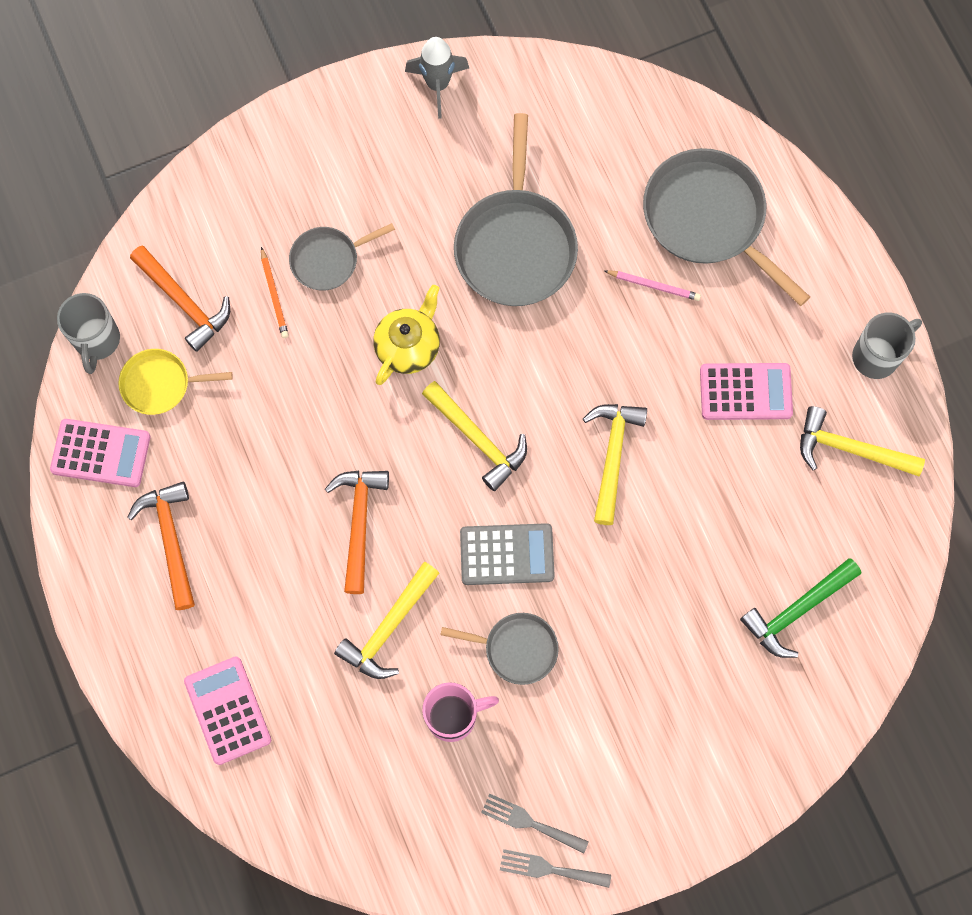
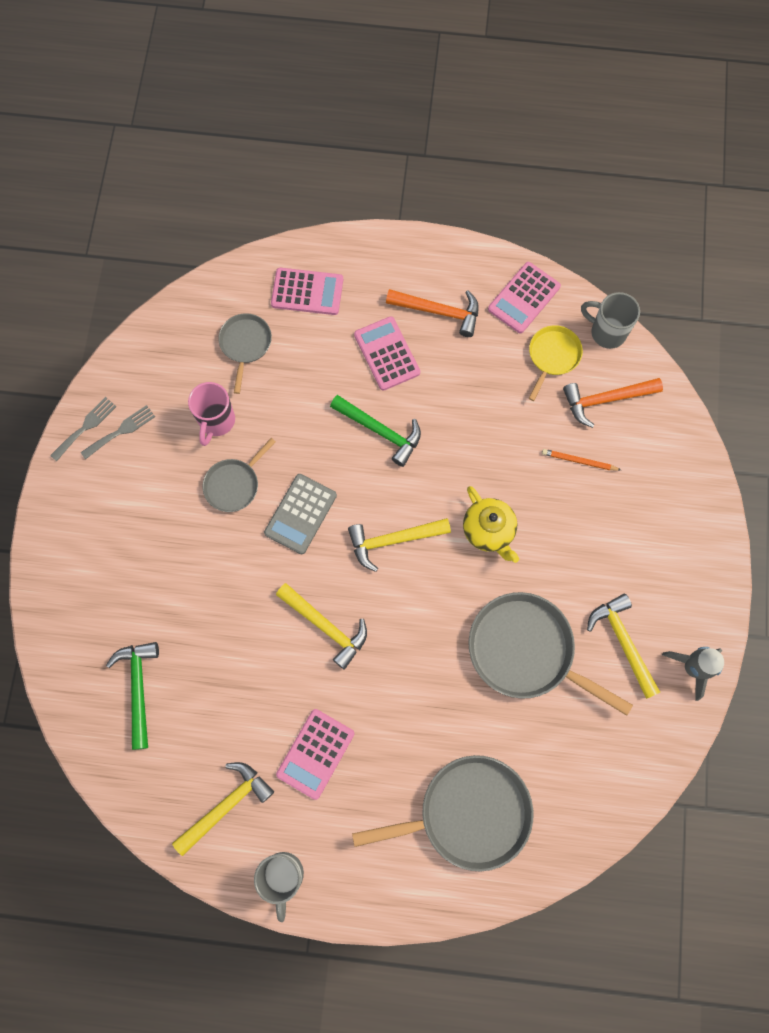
camera: 120 degrees right, 0 degrees up
(258, 570) = (386, 354): none -> pink calculator
(328, 260) = (586, 511): grey pan -> grey pan (245, 344)
(359, 522) = (381, 431): orange hammer -> green hammer
(388, 628) = (298, 412): yellow hammer -> yellow hammer (622, 641)
(653, 286) = (437, 735): pink pencil -> none

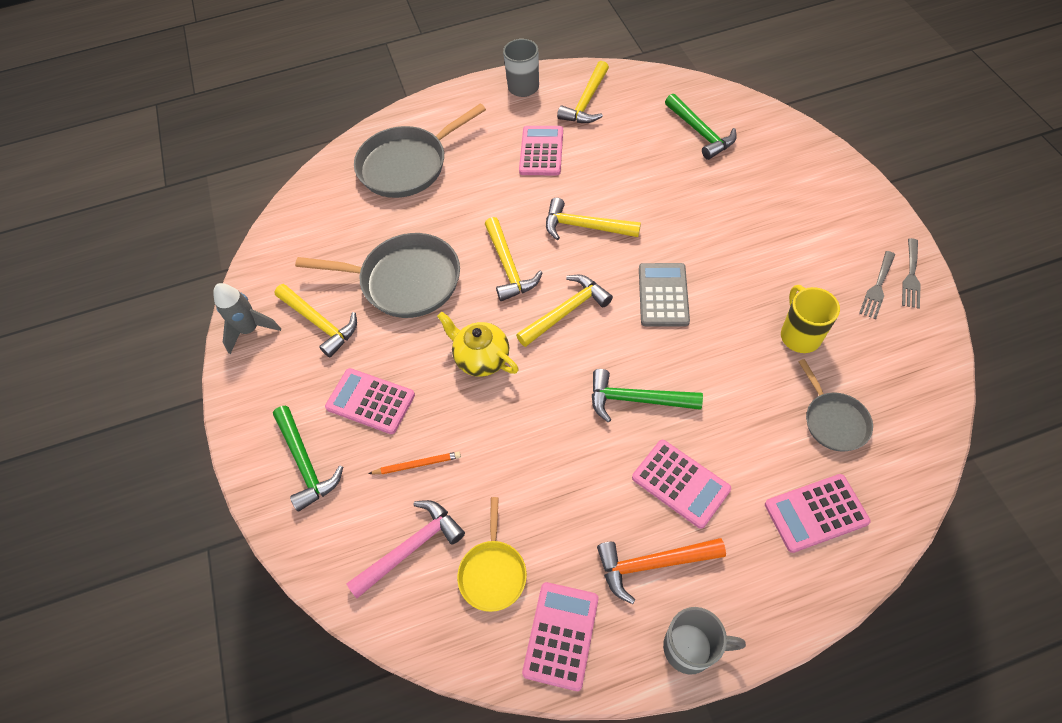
camera: 160 degrees right, 15 degrees down
(216, 421) = (799, 335): pink mug -> yellow mug
(234, 485) = (739, 291): grey pan -> none
(421, 616) = (508, 267): none -> yellow hammer
(599, 535) = (370, 401): none -> pink calculator
(605, 400) = (412, 547): orange hammer -> pink hammer
(606, 332) = (439, 638): grey mug -> grey mug (691, 648)
(670, 504) = (306, 463): none -> green hammer

